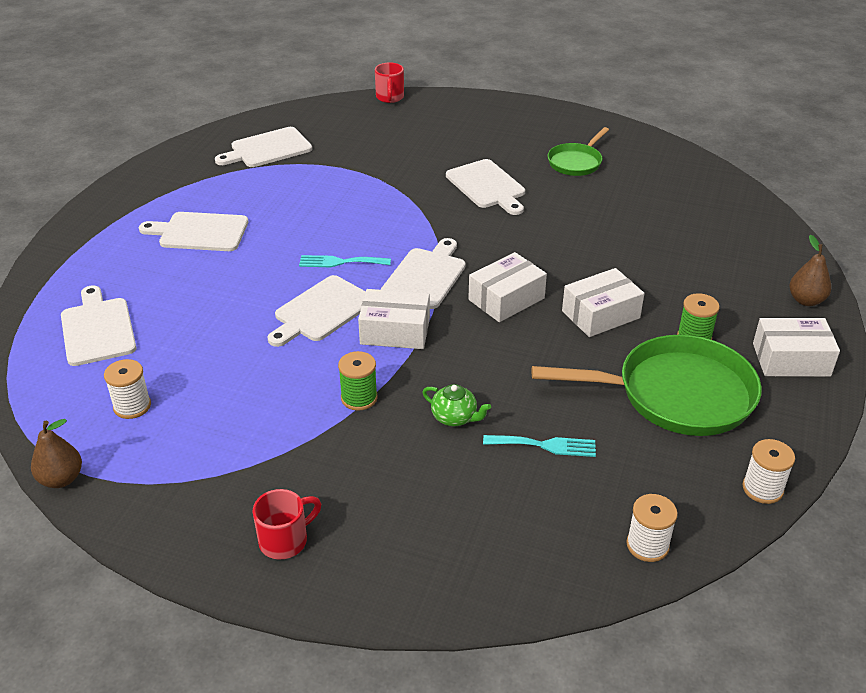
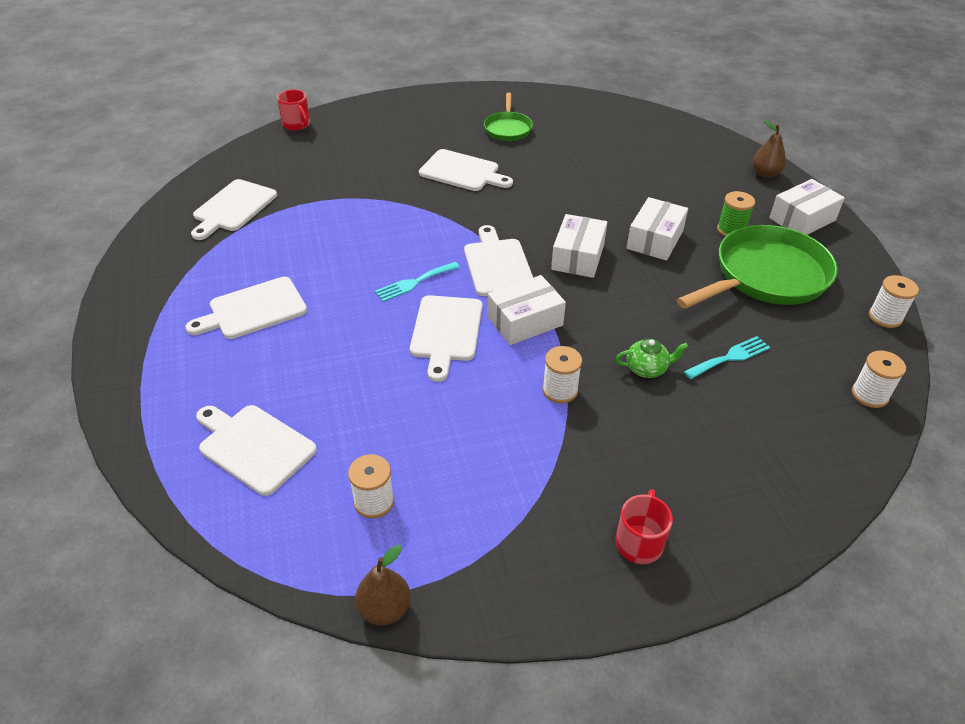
camera: 35 degrees left, 5 degrees up
(359, 398) = (560, 390): green spool -> white spool

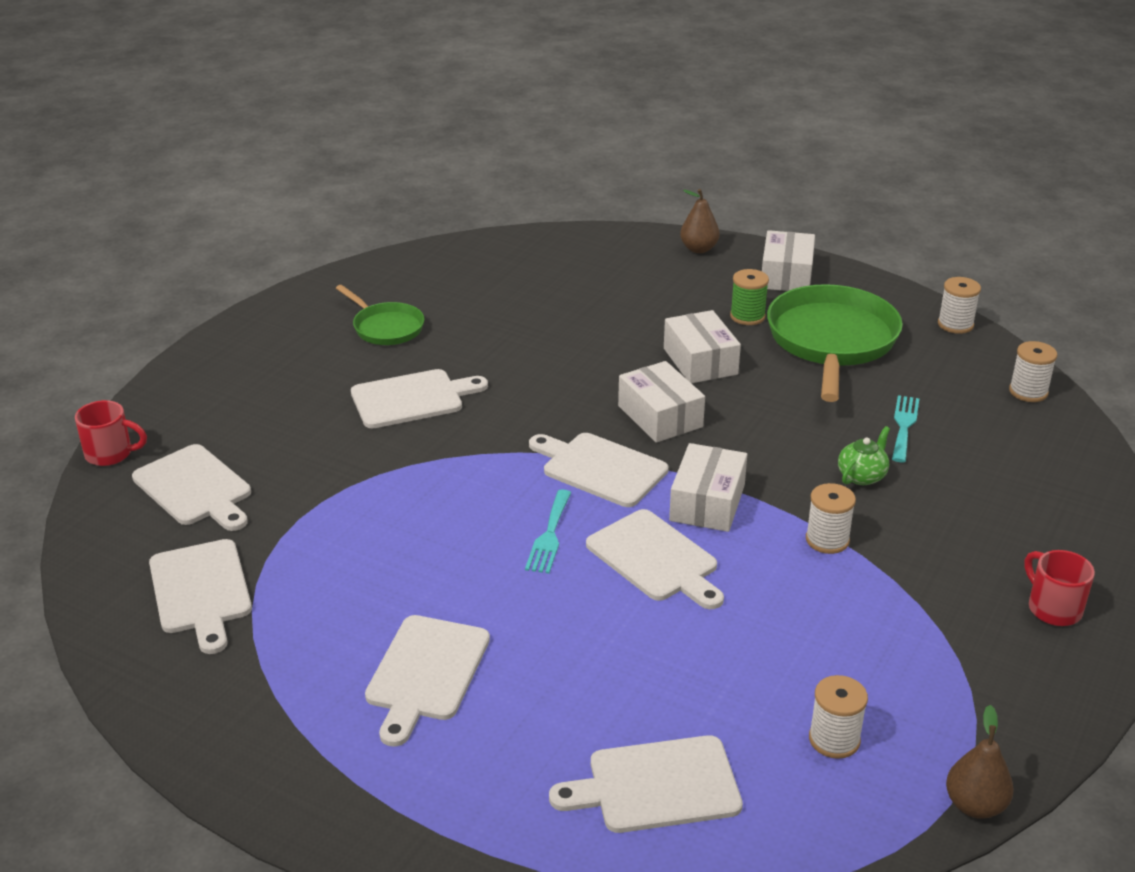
camera: 45 degrees left, 10 degrees down
(303, 160) = (195, 488): none -> white cutting board

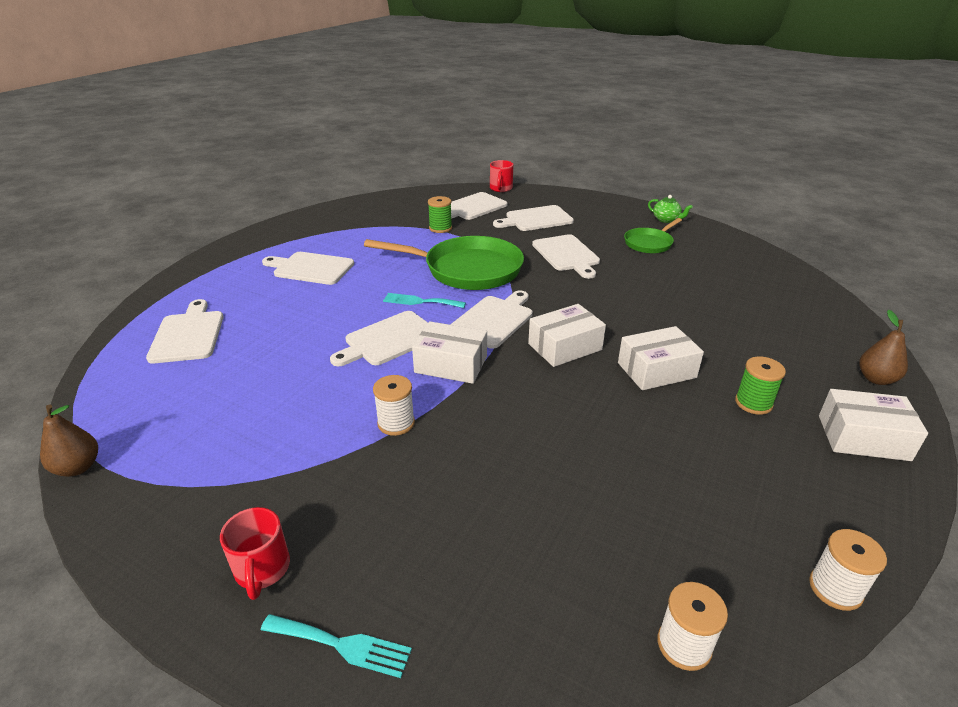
camera: 90 degrees right, 0 degrees up
(201, 591) = (391, 215): white cutting board -> white cutting board (536, 219)
(283, 525) = (440, 228): none -> green spool
(831, 342) = (731, 459): green pan -> green pan (467, 270)
(834, 739) = (181, 405): white spool -> none
(862, 476) = (486, 455): green teapot -> green teapot (666, 220)
(904, 426) = (577, 498): turquoise fork -> turquoise fork (342, 645)
(1053, 608) = (262, 570): red mug -> red mug turned 105 degrees clockwise

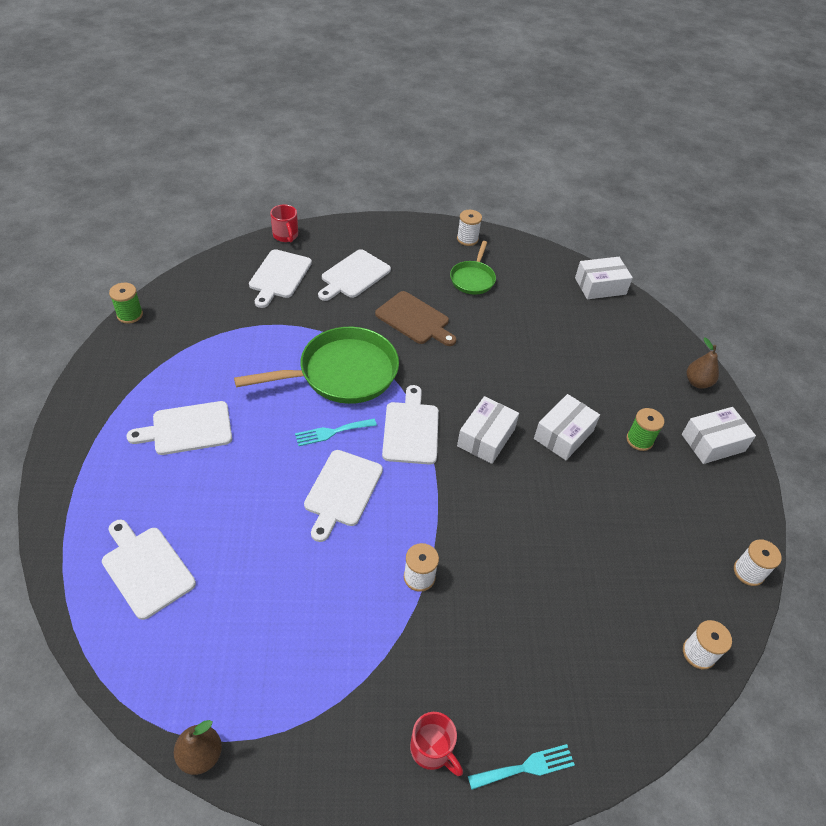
camera: 35 degrees left, 15 degrees up
(440, 228) = (271, 320): green spool -> green spool (130, 315)
(451, 364) = (414, 496): white box -> white box (600, 286)
(567, 255) = (415, 319): white cutting board -> brown cutting board
(666, 220) = (467, 239): green teapot -> white spool

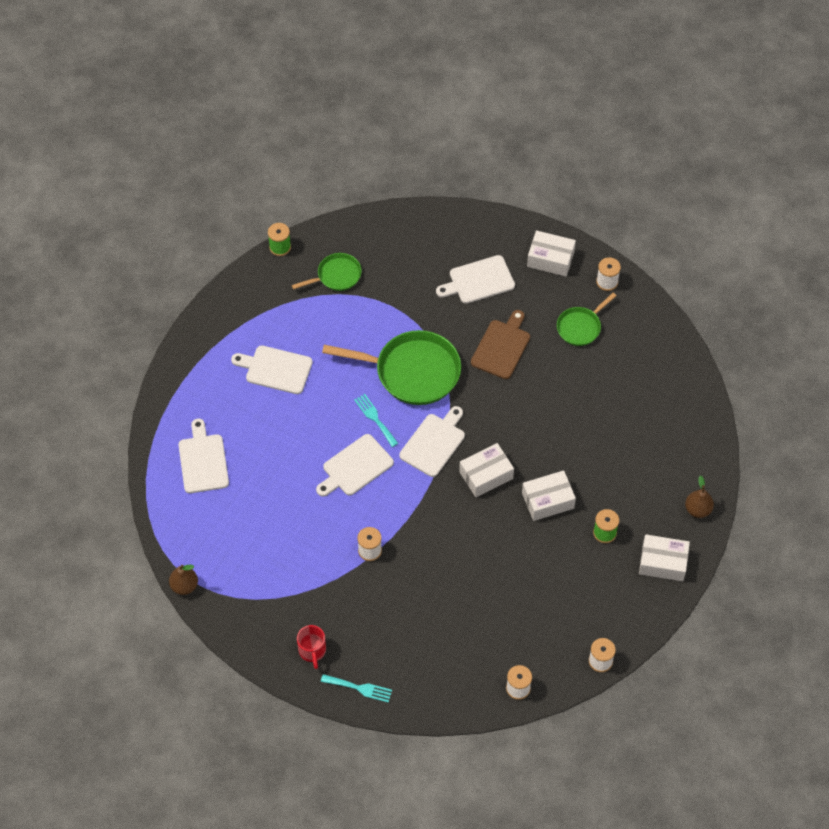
camera: 35 degrees right, 10 degrees up
(207, 319) = (336, 276): none -> green pan
(279, 276) = (416, 256): white cutting board -> none
(286, 236) = (445, 213): red mug -> none
(332, 432) = (375, 418): turquoise fork -> turquoise fork turned 45 degrees clockwise
(415, 319) = (501, 347): brown cutting board -> brown cutting board turned 135 degrees counterclockwise
(600, 286) = (692, 383): white box -> white box (550, 259)

